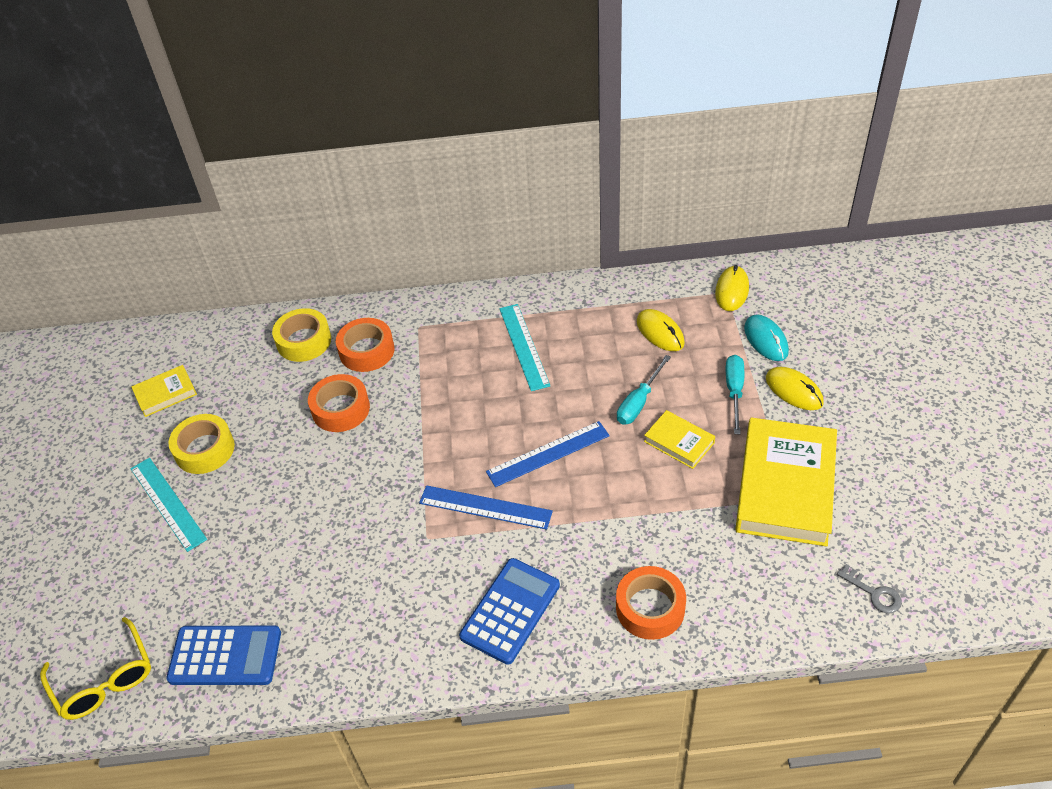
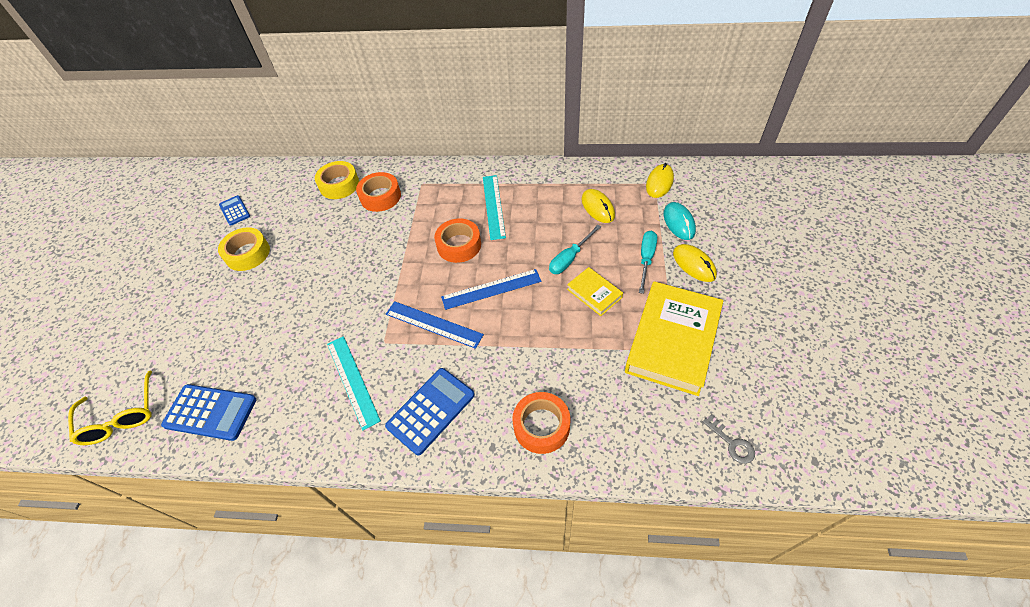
camera: 10 degrees right, 5 degrees up
(165, 393) = (235, 210): yellow book -> blue calculator
(168, 503) = (210, 289): turquoise ruler -> turquoise ruler (352, 381)
(341, 409) = (350, 236): orange tape -> orange tape (459, 245)

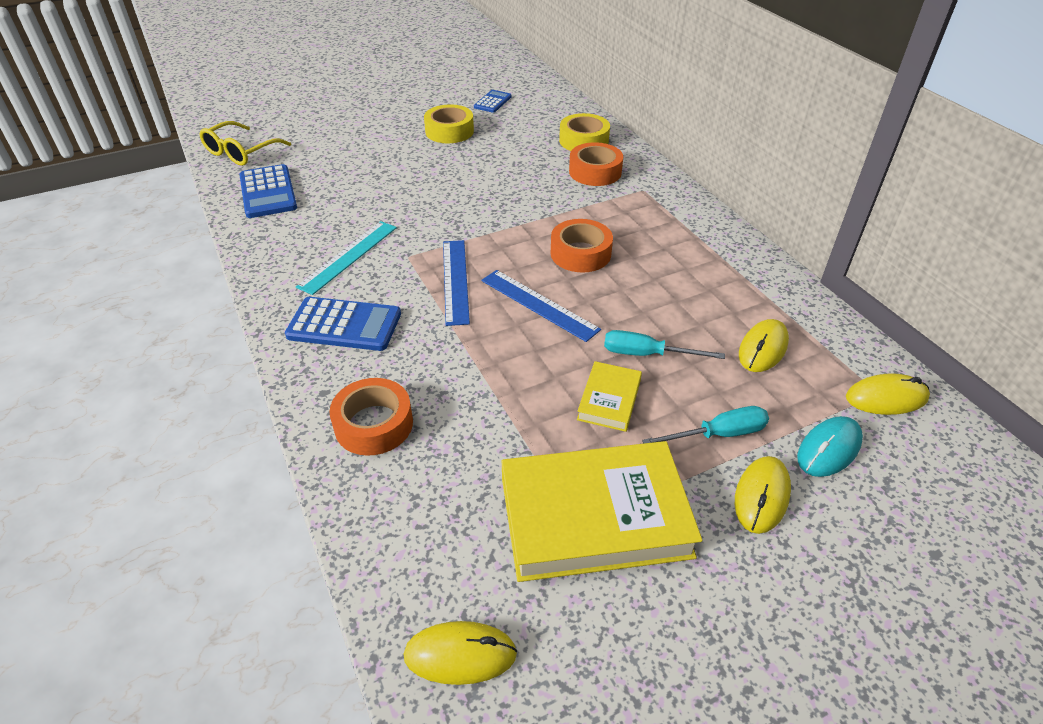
camera: 55 degrees right, 10 degrees down
(493, 206) = (666, 256): turquoise ruler -> none
(732, 443) = (460, 654): grey key -> yellow mouse

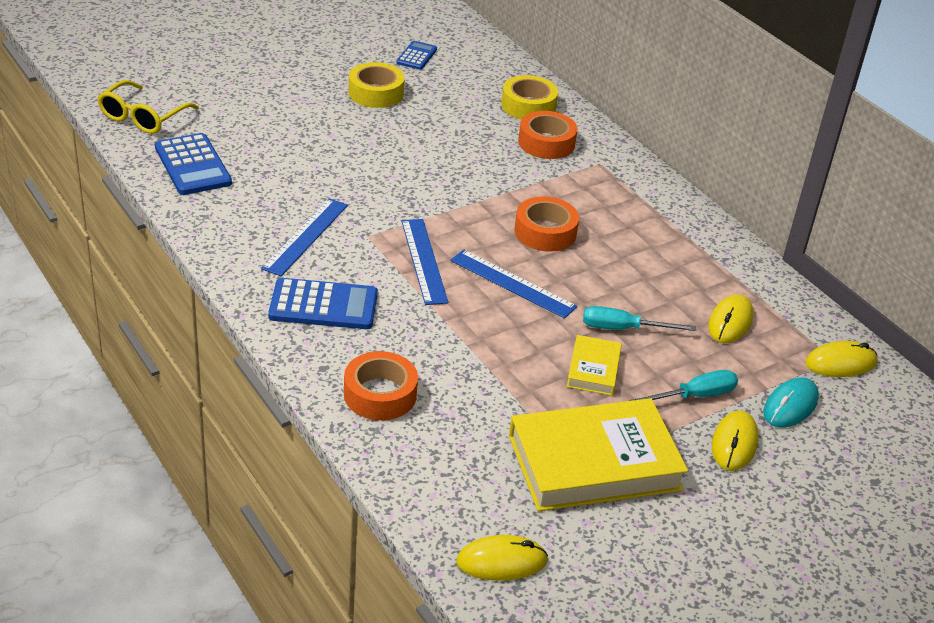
camera: 10 degrees left, 5 degrees down
(348, 256) = (305, 236): turquoise ruler -> blue ruler

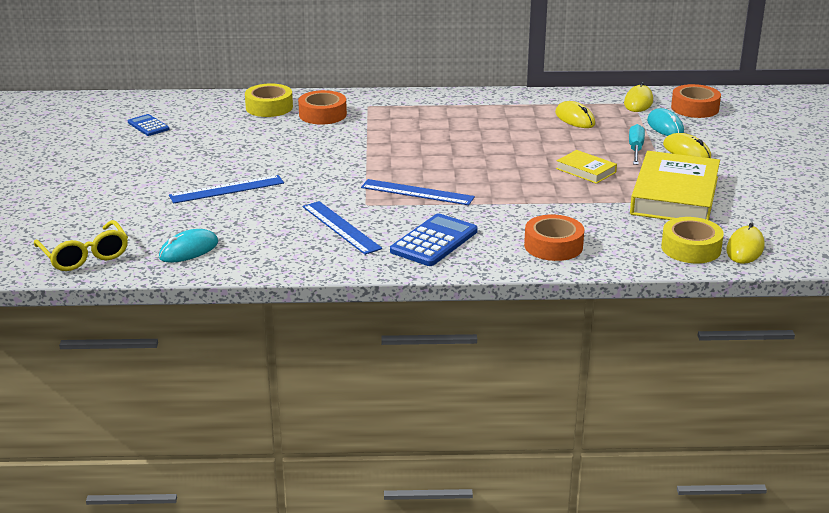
camera: 55 degrees left, 10 degrees down
(192, 165) = (189, 250): blue calculator -> turquoise mouse
(376, 93) = (179, 153): yellow tape -> yellow tape (691, 248)
(512, 283) = (473, 170): blue ruler -> blue ruler (227, 189)
(545, 232) = (427, 144): orange tape -> orange tape (695, 108)
(623, 329) = (553, 150): turquoise screwdriver -> none

